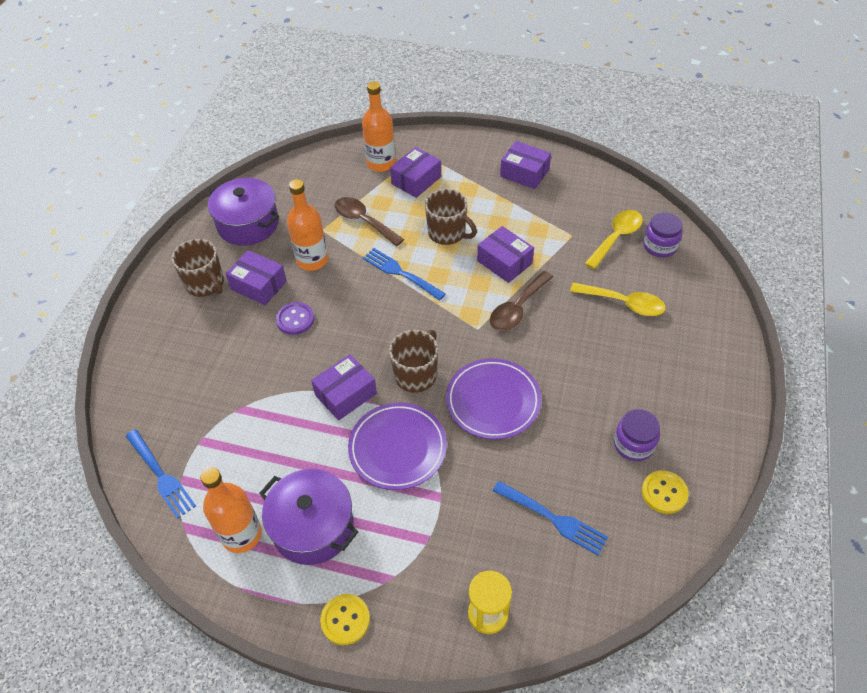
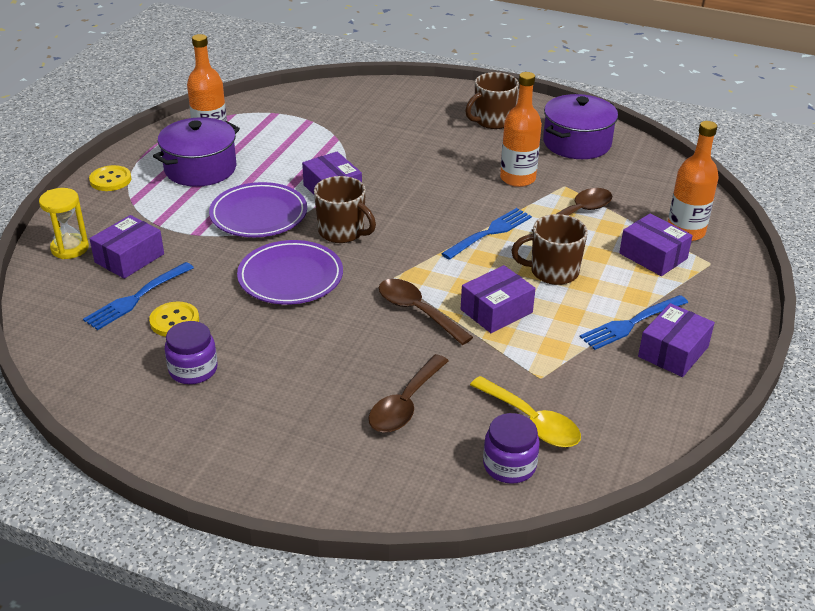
camera: 95 degrees right, 15 degrees down
(160, 475) = (283, 104): blue fork -> blue fork (632, 323)
(259, 285) = (486, 148): purple box -> purple box (129, 258)
(295, 319) = (435, 166): purple button -> none
(447, 233) = (552, 272): brown mug -> brown mug turned 45 degrees clockwise
(623, 303) = (405, 404): yellow spoon -> brown spoon
(664, 493) = (123, 380): yellow button -> yellow button (174, 321)

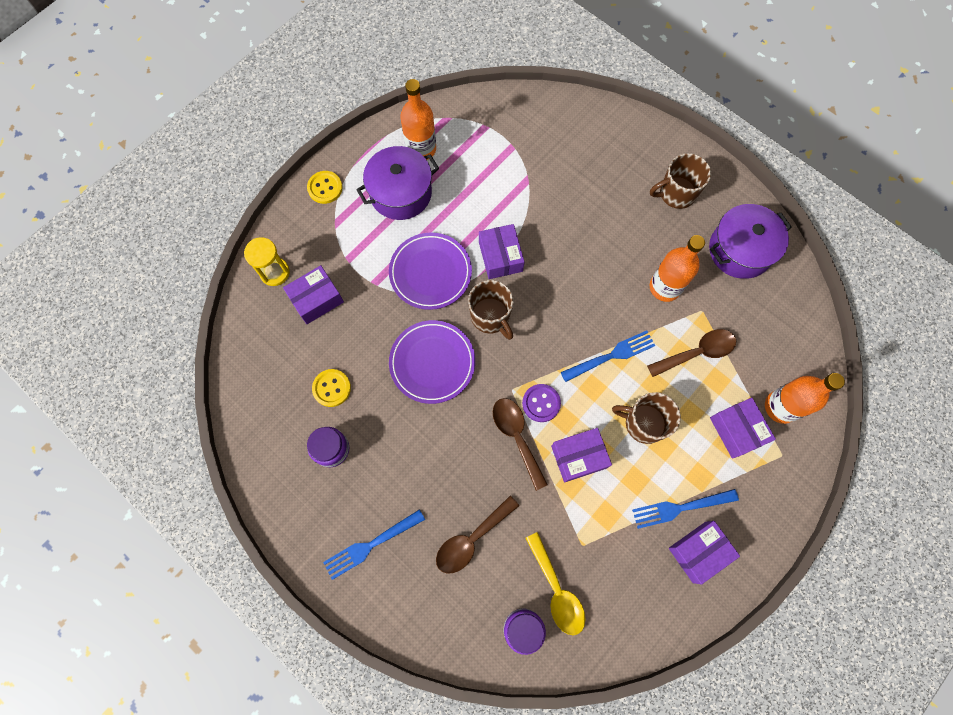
camera: 20 degrees right, 35 degrees up
(137, 297) = (311, 350): blue fork -> blue fork (371, 544)
(431, 281) = (541, 403): none -> purple button

